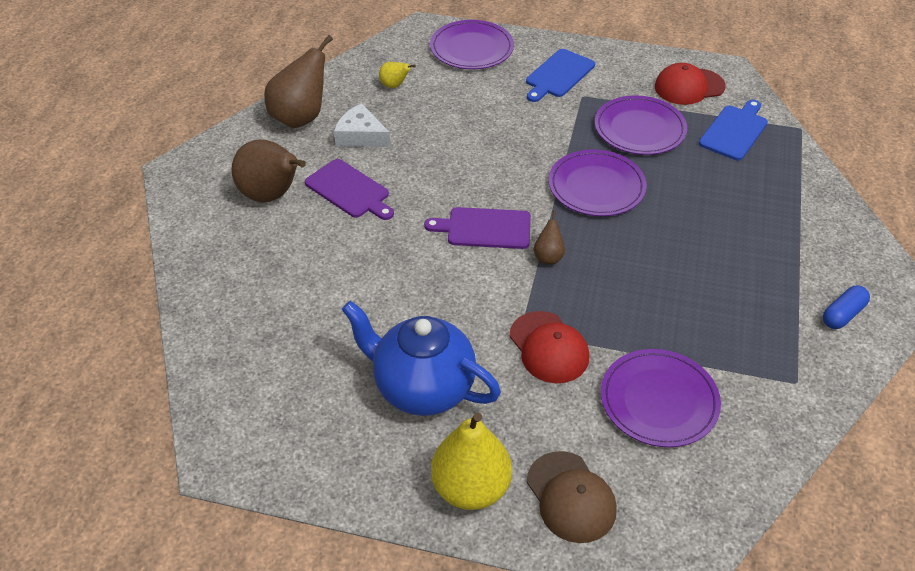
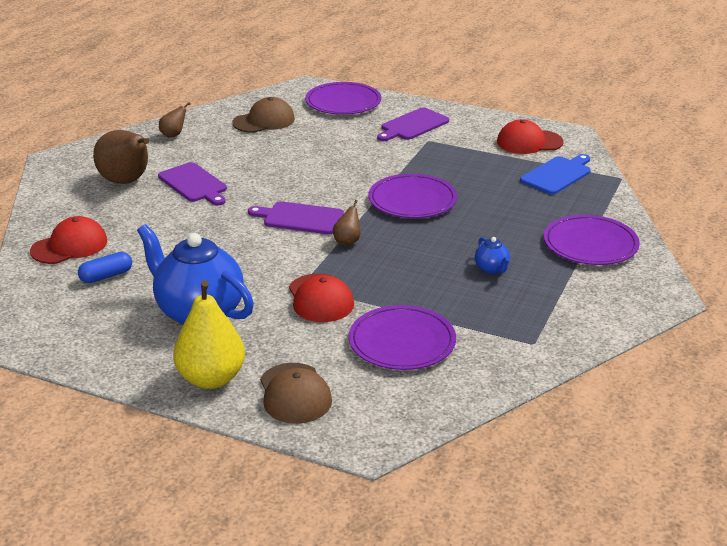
camera: 10 degrees right, 15 degrees down
(239, 304) = (69, 246): none -> red cap
(300, 118) = (173, 135): brown pear -> brown pear, size x0.48
(361, 136) = (220, 150): white cheese -> none
(394, 85) = (264, 121): yellow pear -> brown cap
(558, 75) = (413, 125): blue cutting board -> purple cutting board
(639, 129) = (470, 166): purple plate -> purple plate (590, 244)
(715, 278) = (492, 269): none -> blue teapot
(842, 314) = (599, 304): blue capsule -> blue capsule (106, 276)

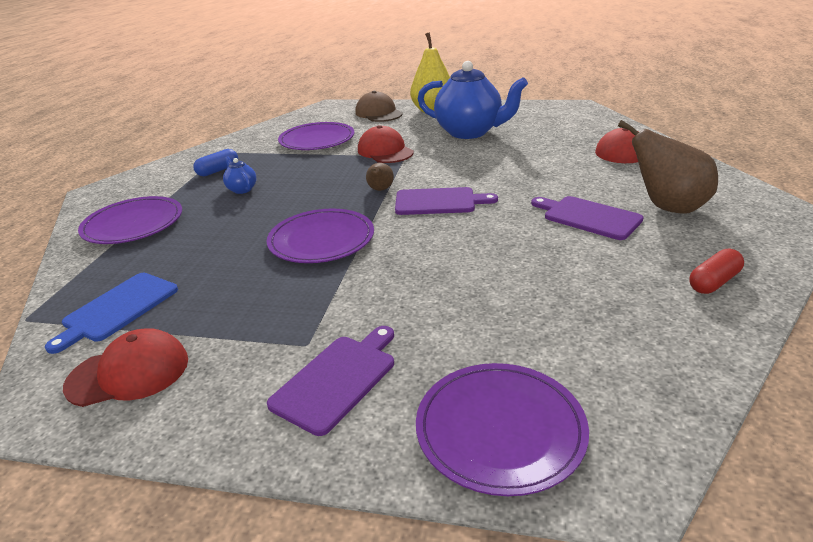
camera: 170 degrees right, 0 degrees up
(106, 276) = (564, 139): blue capsule -> blue capsule (218, 170)
(173, 135) = (713, 282): brown pear -> red capsule
(264, 121) = (609, 339): brown cap -> none

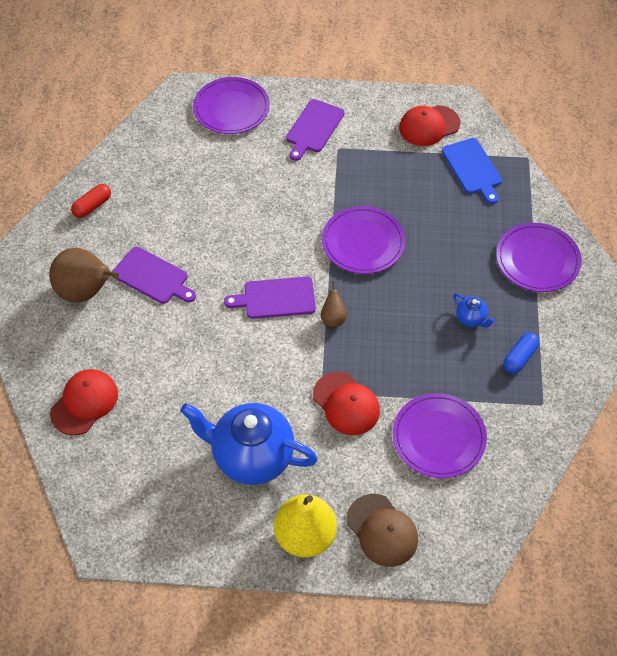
camera: 170 degrees right, 25 degrees up
(117, 309) = (472, 168): blue cutting board -> blue cutting board turned 135 degrees clockwise

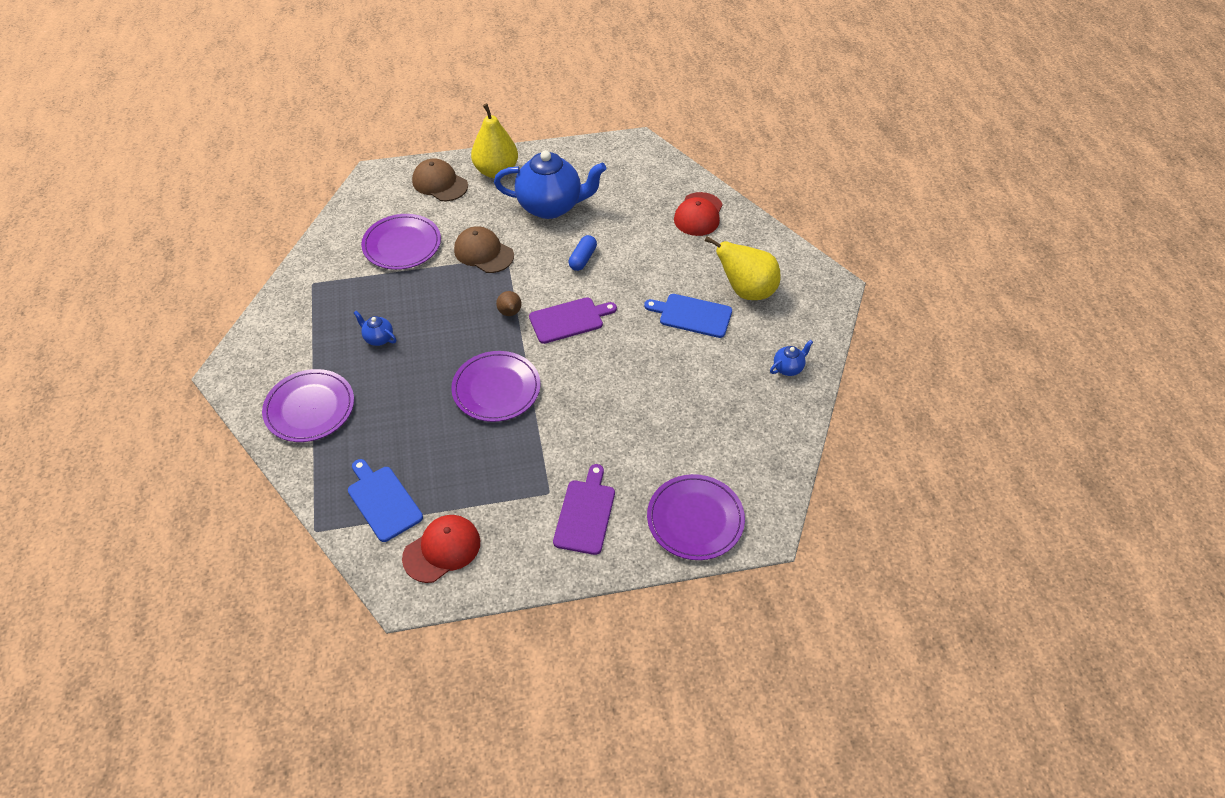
camera: 165 degrees right, 5 degrees down
(86, 292) = (746, 291): brown pear -> yellow pear
(92, 206) = (788, 368): red capsule -> blue teapot
(152, 277) = (692, 315): purple cutting board -> blue cutting board
(346, 403) = (483, 253): red cap -> brown cap
(519, 357) = (331, 315): blue capsule -> blue capsule (582, 259)

